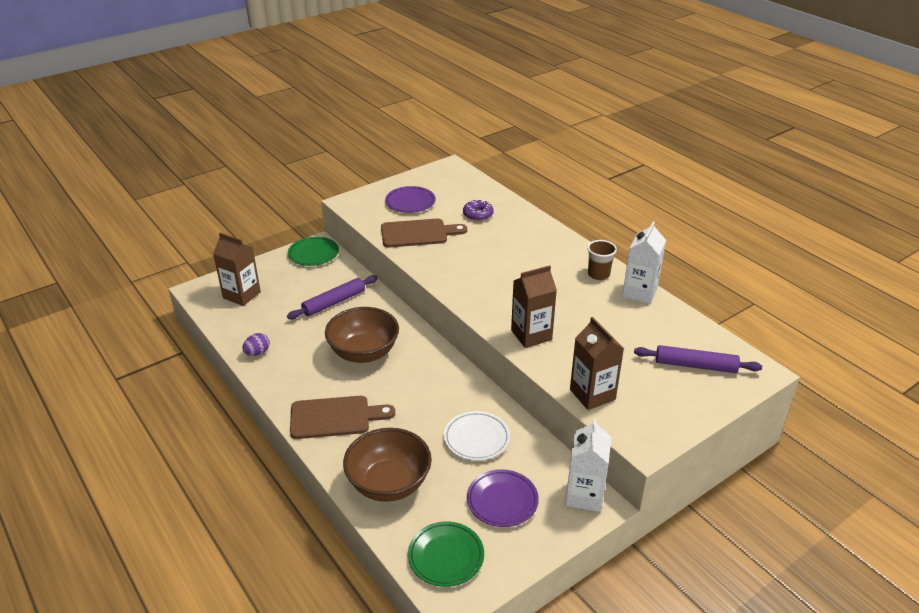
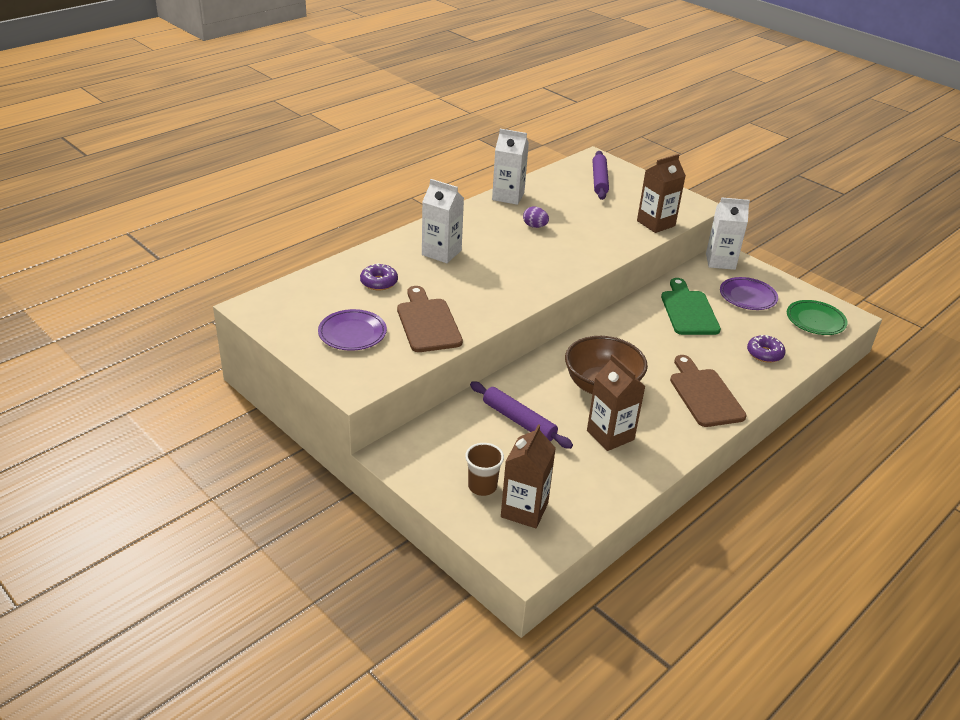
camera: 100 degrees left, 0 degrees up
(257, 353) = (633, 470): purple egg -> purple egg (535, 226)
(313, 254) = (414, 455): green plate -> none
(389, 483) = (764, 354): brown bowl -> purple donut
(476, 438) = (688, 310): white plate -> green cutting board
(524, 246) = (441, 252): none -> white carton
(531, 335) = (591, 249): brown carton -> brown carton (610, 435)
(598, 274) = (484, 214): brown cup -> brown cup (482, 486)

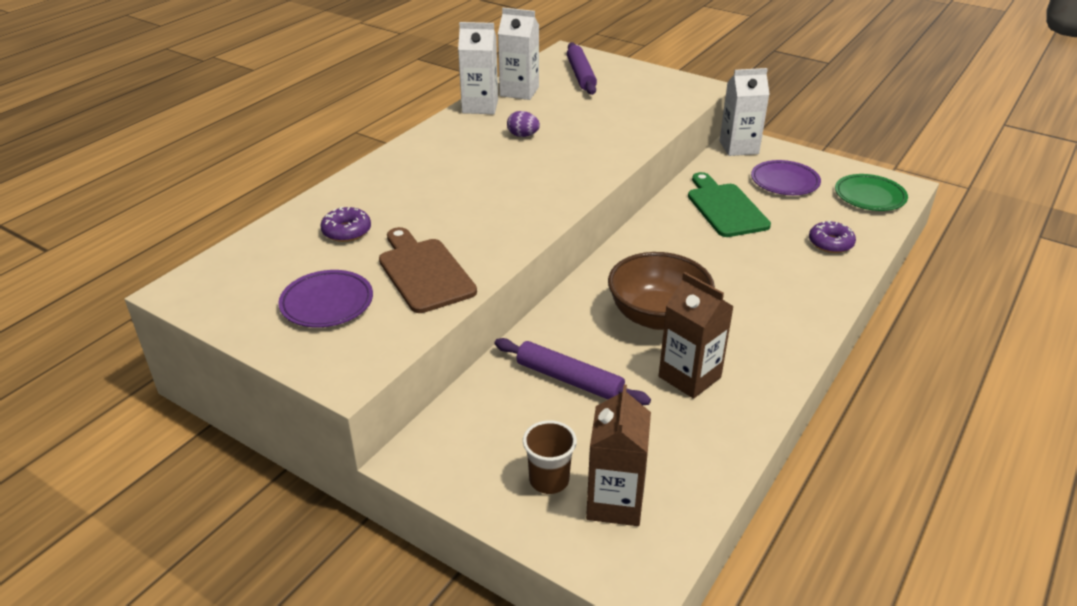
camera: 10 degrees left, 0 degrees up
(441, 252) = (418, 183): white carton -> white carton (519, 91)
(656, 223) = (662, 112): brown carton -> none
(704, 395) = (782, 304): brown cutting board -> none

